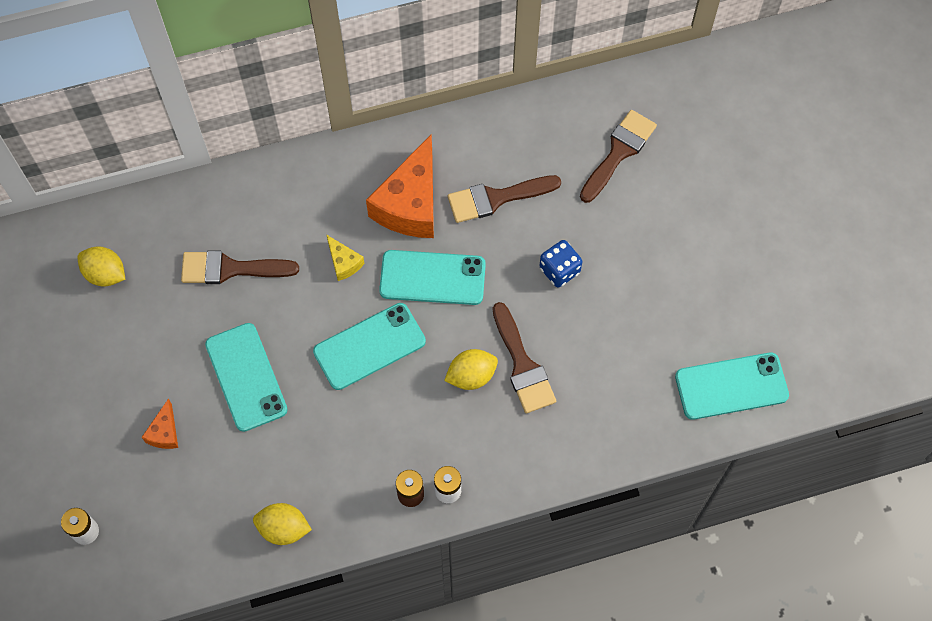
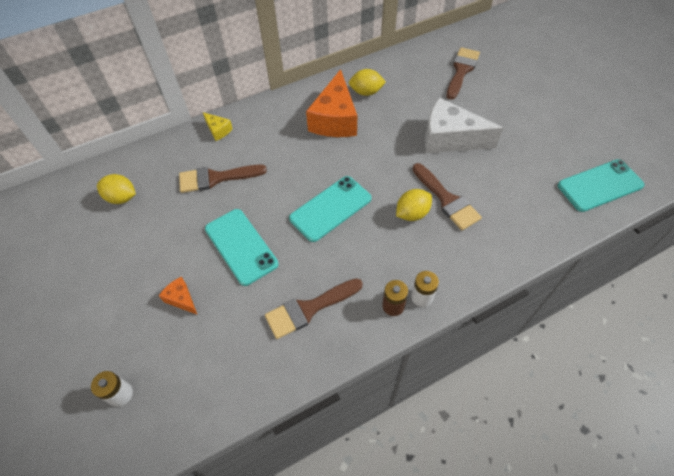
camera: 10 degrees left, 10 degrees down
(164, 432) = (181, 299): orange cheese -> orange cheese turned 135 degrees clockwise
(283, 529) = (295, 355): yellow lemon -> yellow lemon (366, 92)
(344, 263) = (298, 160): yellow cheese -> yellow cheese (218, 130)
(432, 278) = (363, 158): turquoise phone -> none
(496, 198) = (392, 107): brown brush -> brown brush (309, 309)
(559, 270) = (450, 139): blue dice -> white cheese

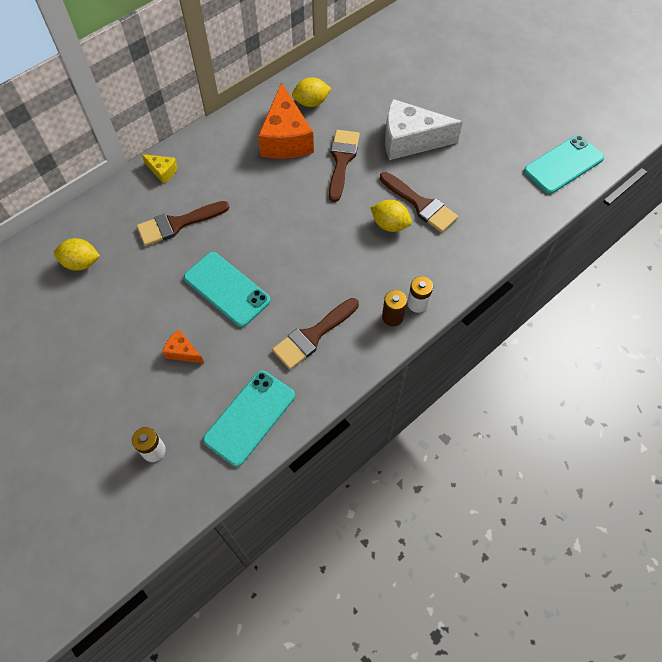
camera: 15 degrees left, 5 degrees up
(330, 208) = (307, 234): turquoise phone -> turquoise phone (250, 417)
(412, 213) = (390, 225): yellow lemon -> yellow lemon turned 75 degrees clockwise
(461, 70) = (406, 62): brown brush -> brown brush (342, 160)

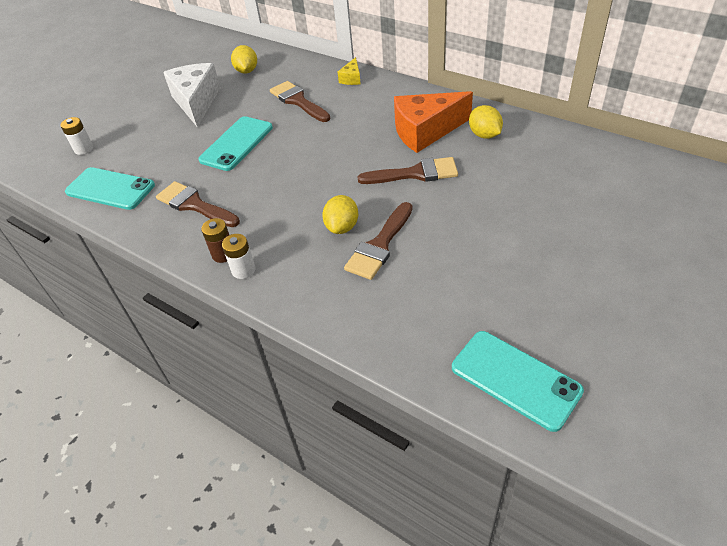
camera: 80 degrees right, 15 degrees down
(183, 352) = (171, 138): orange cheese -> none
(410, 140) = (473, 217): white cheese -> white cheese (196, 102)

